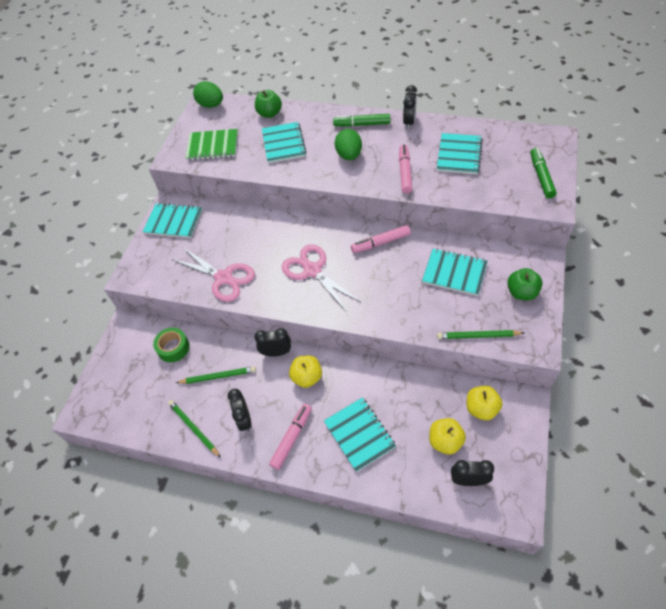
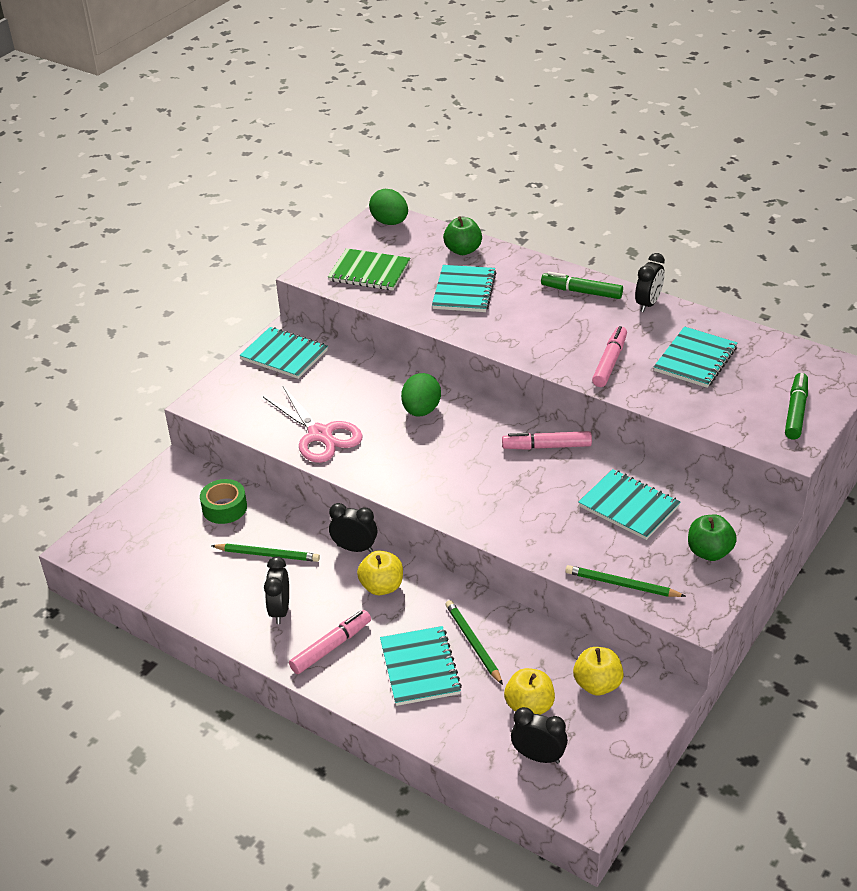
camera: 15 degrees right, 15 degrees down
(194, 428) = (212, 602): green pencil -> green pencil (473, 643)
(312, 270) = (439, 455): pink scissors -> none
(349, 155) = (544, 325): green egg -> green egg (421, 410)

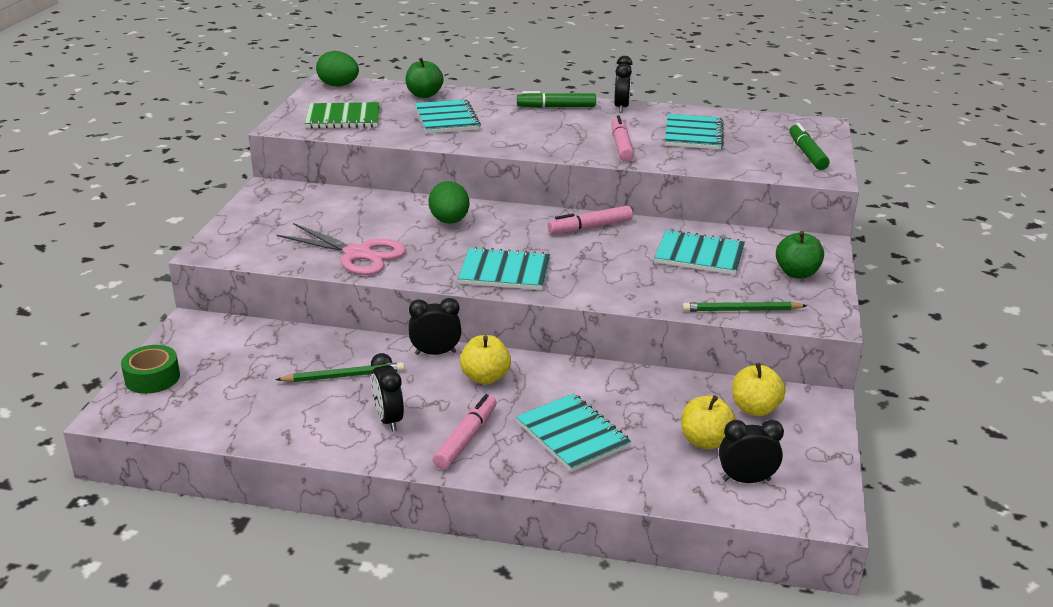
camera: 25 degrees left, 10 degrees down
(224, 508) = (270, 347): green tape -> green tape (152, 378)
(284, 355) = (278, 203): turquoise notebook -> turquoise notebook (505, 272)
(473, 643) = (611, 403): green pencil -> none

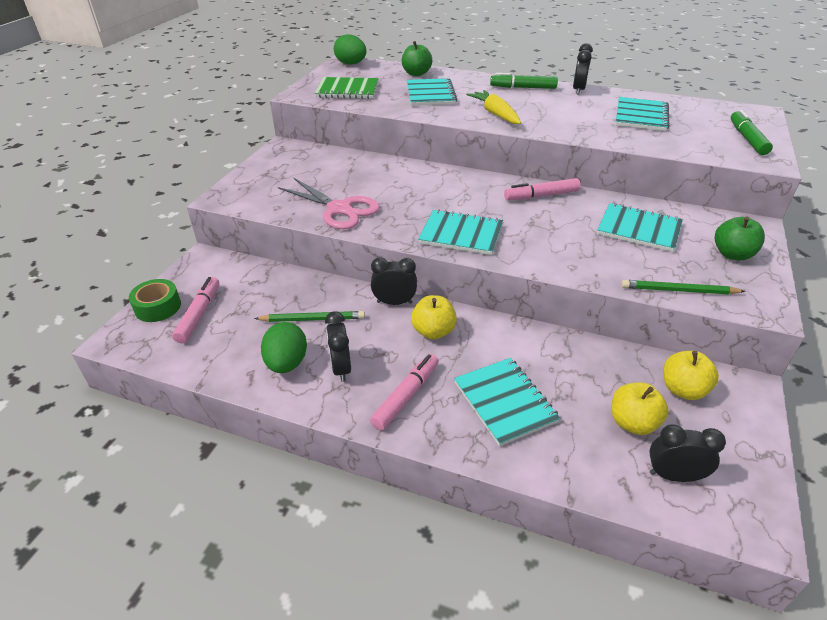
camera: 10 degrees right, 10 degrees up
(449, 221) = (421, 183): green egg -> green egg (287, 363)
(528, 139) = (495, 114): none -> yellow carrot
(621, 146) = (576, 124): pink marker -> pink marker (199, 314)

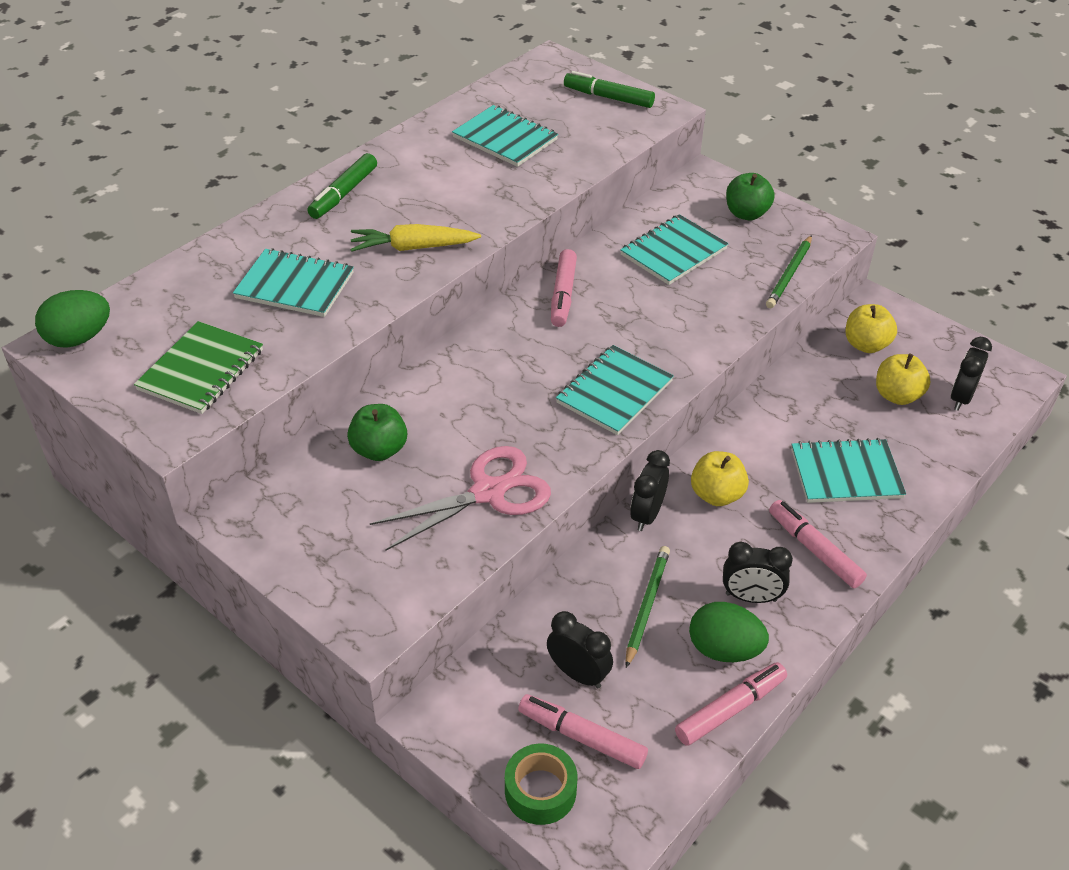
camera: 70 degrees left, 5 degrees up
(235, 376) = (730, 709): none -> pink marker
(416, 73) = (197, 276): green apple -> green apple (379, 450)
(578, 90) = (390, 151): black clock -> black clock (578, 674)

